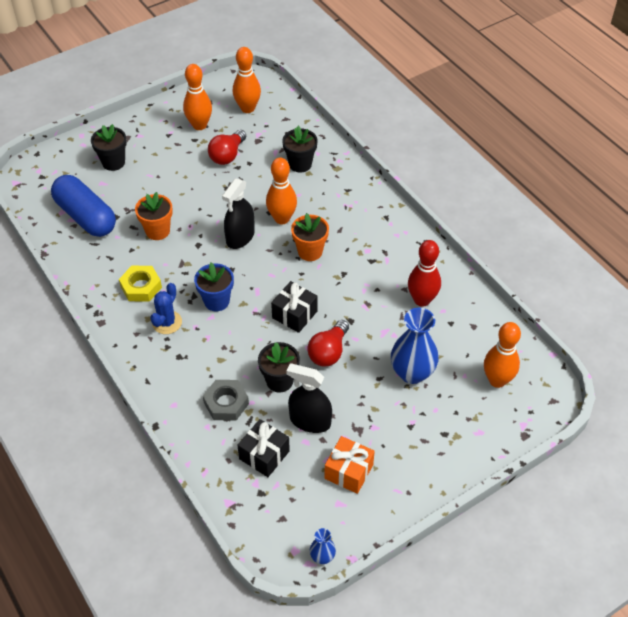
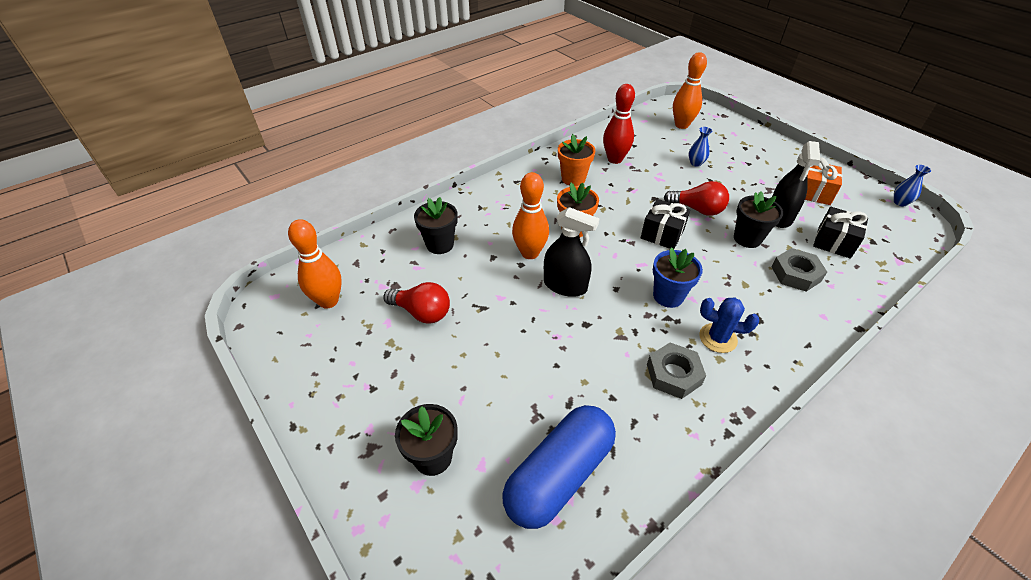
camera: 95 degrees left, 5 degrees down
(141, 287) = (673, 374): yellow nut -> grey nut
(157, 231) = (571, 371): orange flower pot -> orange flower pot (573, 179)
(199, 125) = (356, 351): orange bowling pin -> none
(412, 373) = (696, 163): blue vase -> blue vase, size x0.49

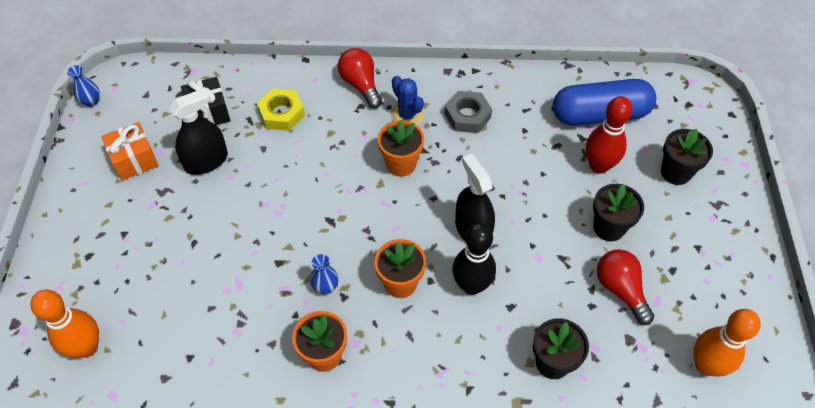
camera: 140 degrees left, 10 degrees up
(530, 253) = (471, 285): orange bowling pin -> black bowling pin
(615, 159) = (242, 350): red bowling pin -> red bowling pin (598, 166)
(662, 234) = (329, 218): black gift -> none
(668, 296) = (401, 164): blue flower pot -> orange flower pot
(696, 163) = (171, 275): blue vase -> blue vase (325, 287)
(697, 209) = (261, 219): red light bulb -> red light bulb (361, 85)
(747, 238) = (267, 163): black flower pot -> black flower pot (608, 227)
(795, 274) = (281, 113): grey nut -> yellow nut

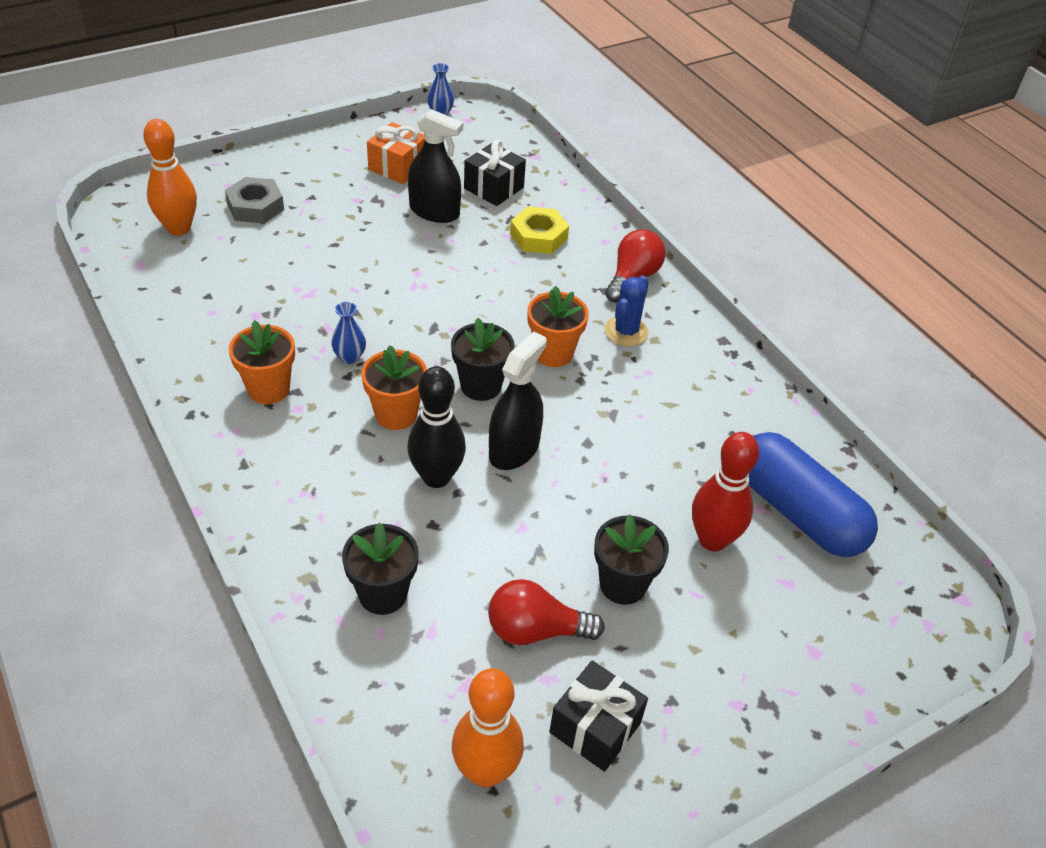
camera: 55 degrees right, 10 degrees down
(467, 116) = (673, 383): grey nut -> grey nut (255, 206)
(620, 290) = (536, 630): red light bulb -> red light bulb turned 120 degrees counterclockwise
(675, 172) = (778, 632): black flower pot -> black flower pot (481, 386)
(700, 294) = (595, 727): none -> black gift

